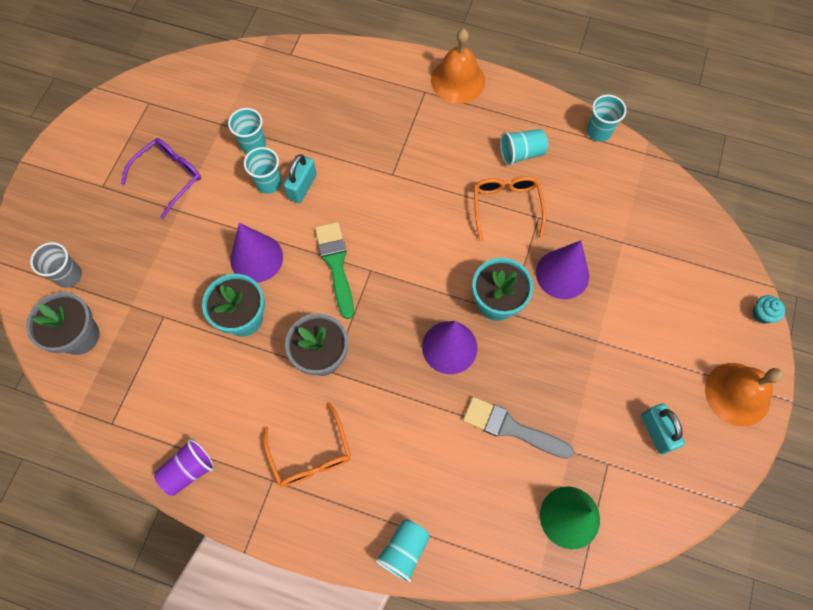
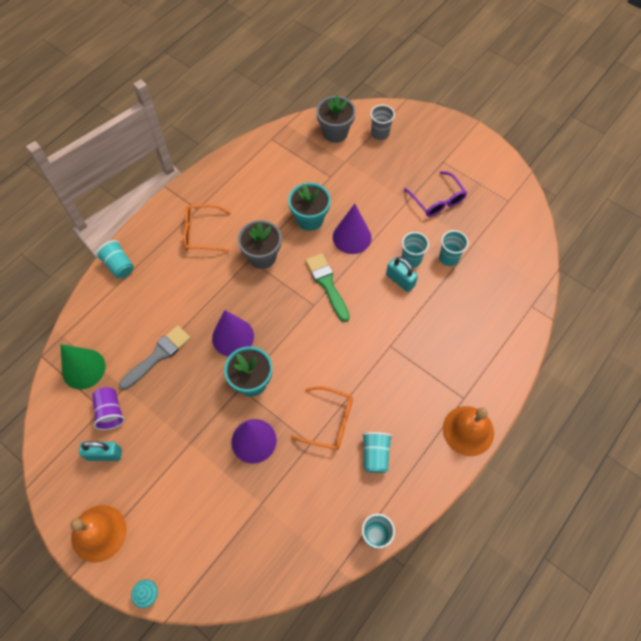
camera: 110 degrees right, 5 degrees down
(188, 470) = (224, 169): purple cup -> purple cup (110, 412)
(336, 264) = (327, 284): green brush -> green brush turned 120 degrees counterclockwise

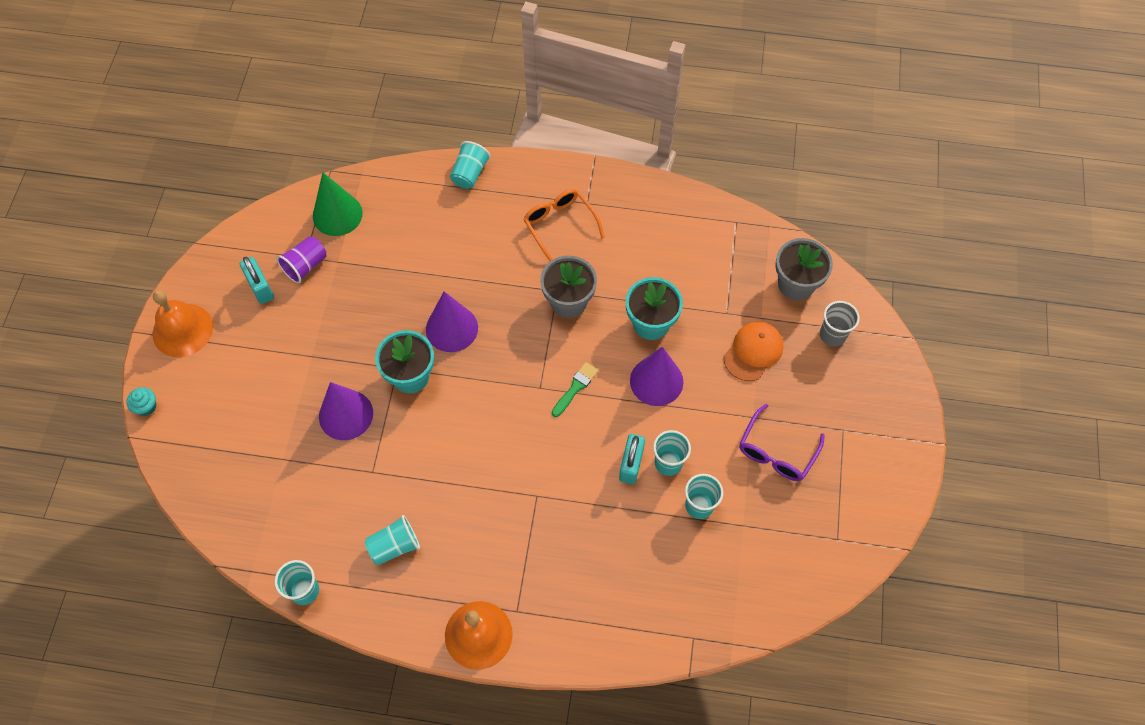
camera: 60 degrees right, 0 degrees up
(158, 355) = (389, 271): grey brush -> none
(327, 284) = (575, 387): green brush -> green brush, size x0.63
(329, 422) = (407, 478): orange glasses -> none
(365, 177) = (753, 352): none -> orange cap

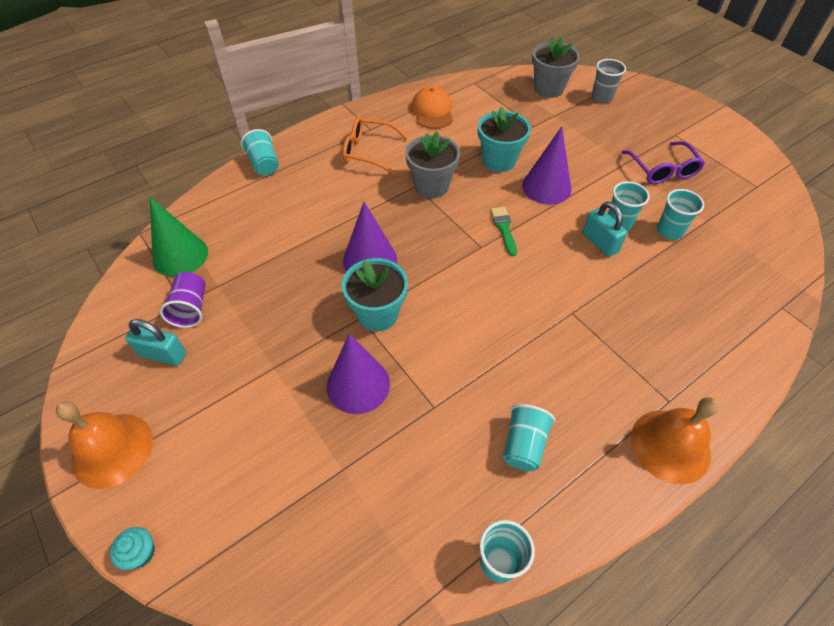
camera: 45 degrees left, 10 degrees down
(753, 352) = (575, 133): orange cap -> orange cap (432, 111)

